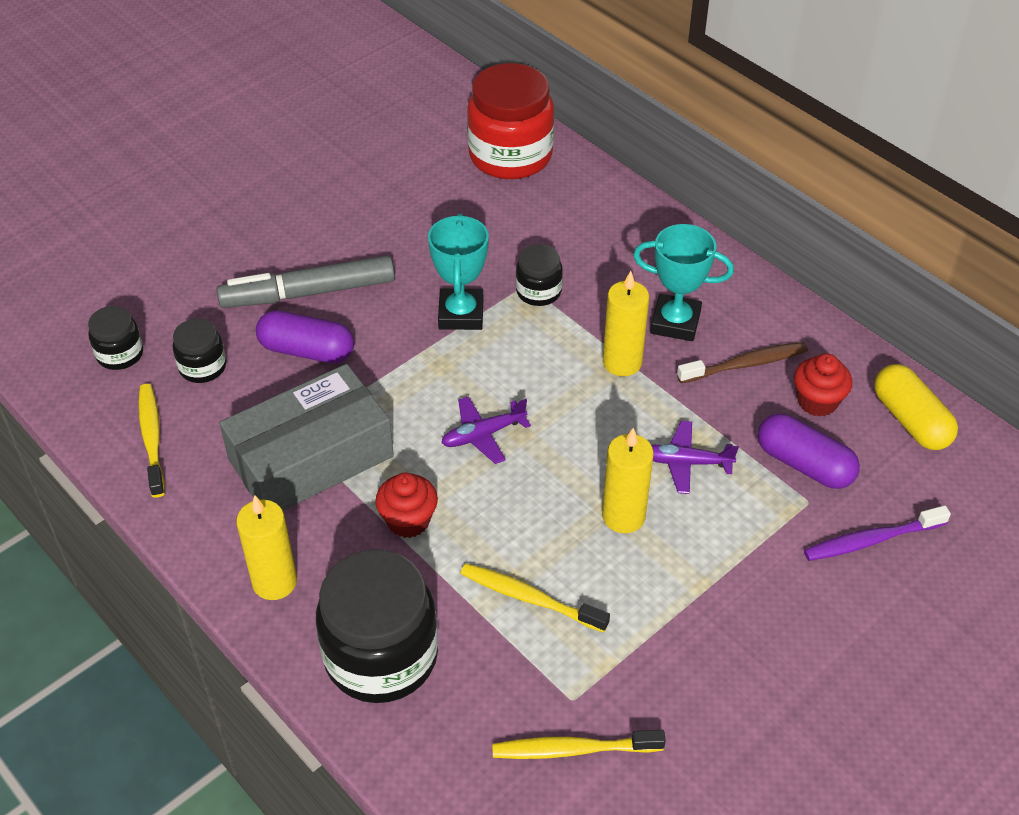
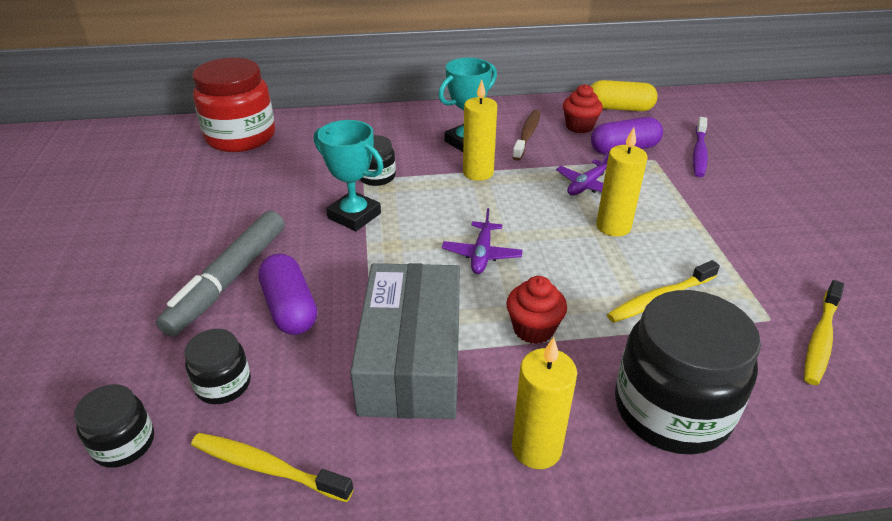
camera: 55 degrees left, 10 degrees down
(307, 351) = (290, 308): purple capsule -> purple capsule turned 75 degrees counterclockwise

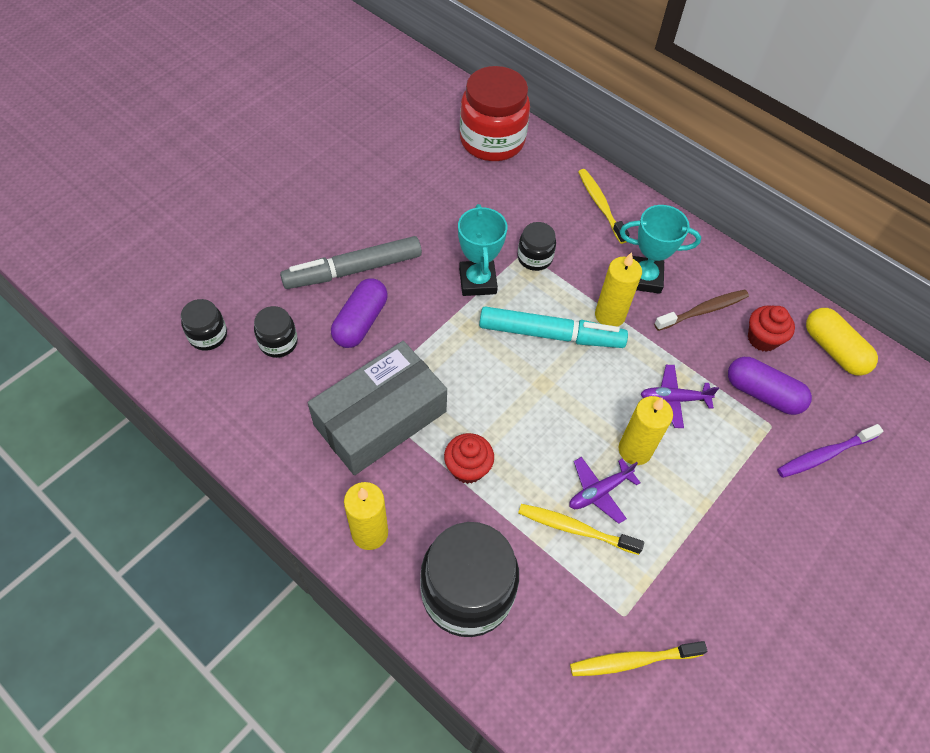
camera: 45 degrees right, 20 degrees up
(267, 468) = (247, 411): yellow toothbrush -> yellow toothbrush (600, 205)
(458, 208) = (551, 335): none -> turquoise marker
(482, 254) = (513, 387): purple plane -> purple plane (599, 492)

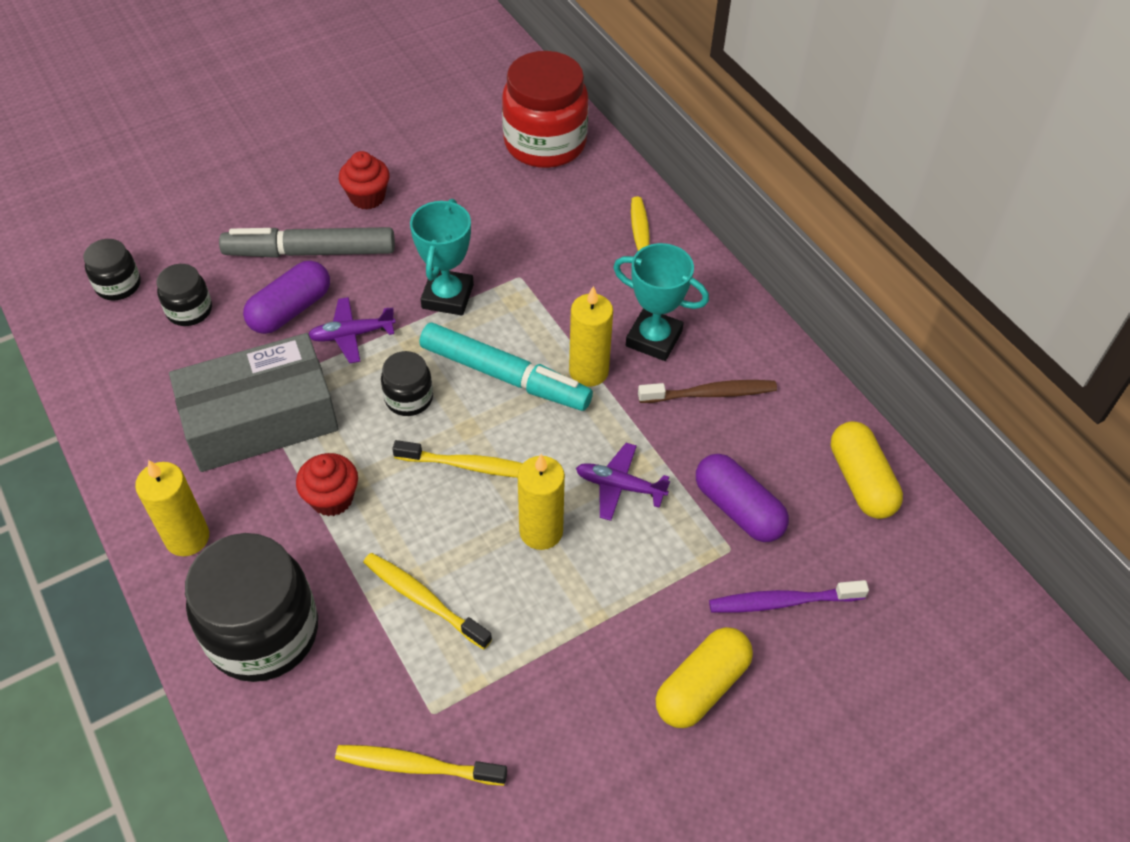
camera: 20 degrees right, 5 degrees down
(534, 258) = (529, 285): black jar -> black jar (409, 398)
(558, 413) = (469, 466): none -> yellow toothbrush
(599, 492) = (473, 566): purple plane -> purple plane (351, 335)
(762, 339) = (771, 445): red cupcake -> red cupcake (367, 197)
(800, 535) = (701, 686): none -> yellow capsule

